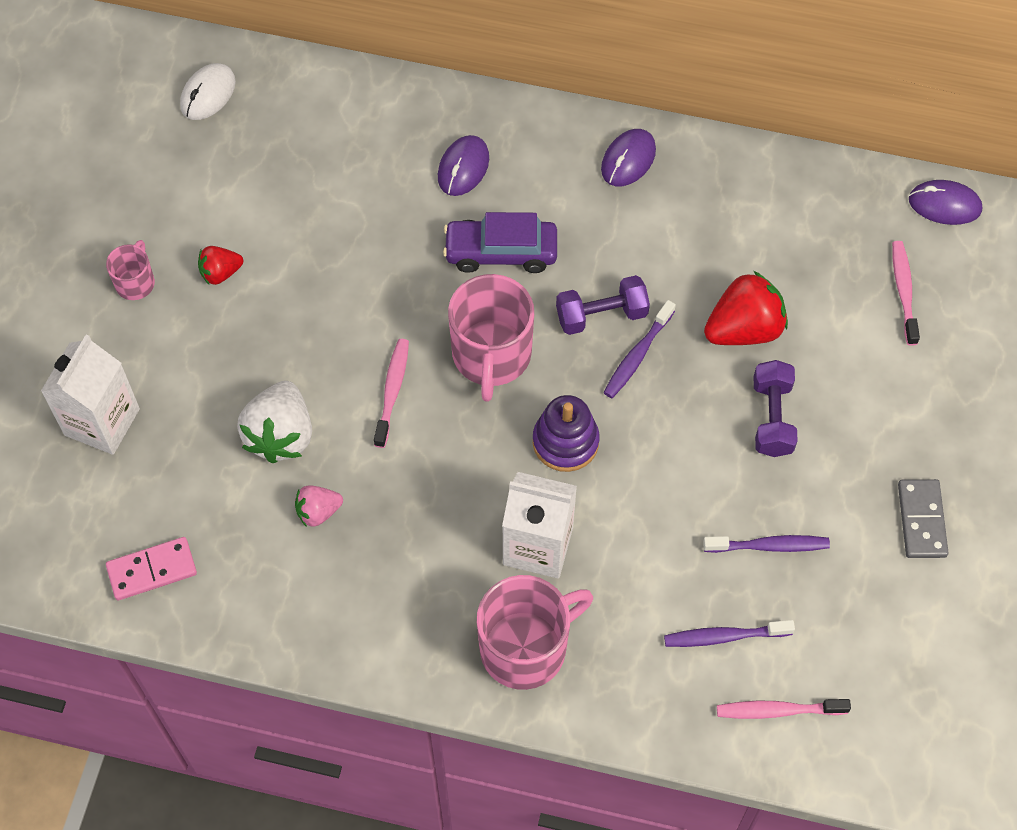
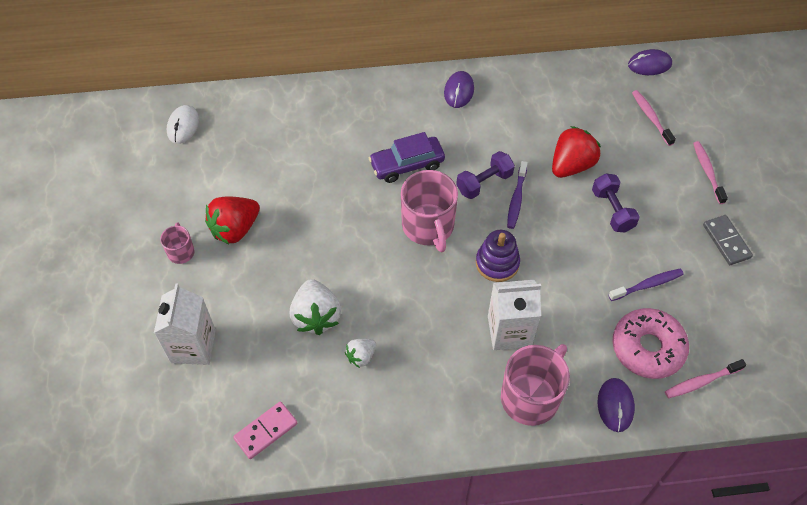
camera: 20 degrees left, 5 degrees down
(220, 273) = (235, 229): red strawberry -> red strawberry, size x1.82
(318, 512) = (361, 356): pink strawberry -> white strawberry
(392, 391) = (376, 266): pink toothbrush -> pink toothbrush (707, 171)
(463, 168) = (362, 123): purple mouse -> purple mouse (615, 405)
(724, 636) = (647, 348): purple toothbrush -> pink donut

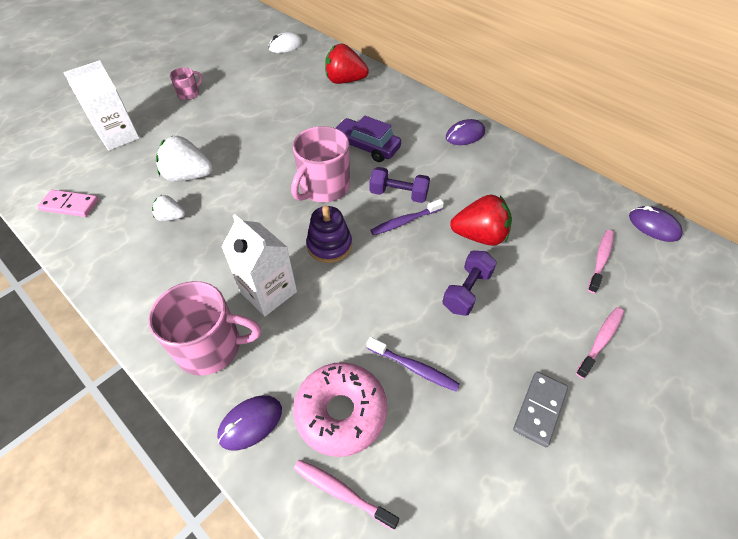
camera: 50 degrees right, 5 degrees down
(235, 229) = (228, 104): red strawberry -> red strawberry (345, 81)
(316, 316) = (188, 176): white strawberry -> white strawberry turned 60 degrees clockwise

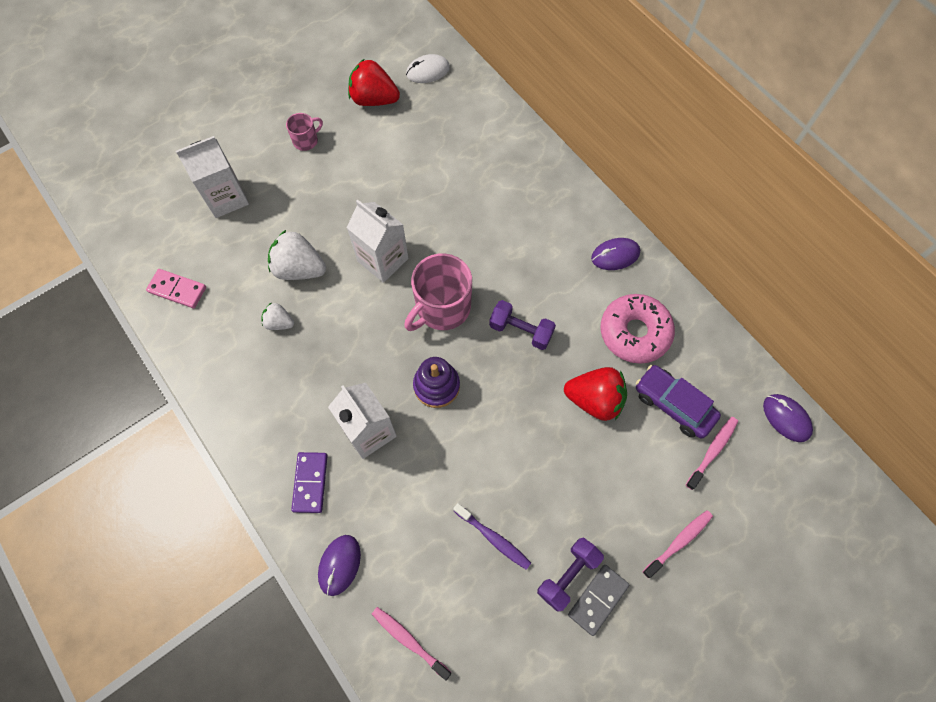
camera: 10 degrees right, 15 degrees up
(211, 347) = (310, 482): pink mug -> purple domino
(250, 423) = (339, 565): purple mouse -> purple mouse turned 45 degrees counterclockwise
(264, 161) = (383, 260): none -> white carton
(341, 412) = (419, 569): pink donut -> pink donut (634, 332)
(345, 81) = (491, 145): red strawberry -> red strawberry (374, 99)
(366, 147) = (498, 256): purple car -> purple car (673, 405)
(405, 221) = (520, 368): purple toothbrush -> none
(466, 291) = (563, 464): purple dumbbell -> purple dumbbell (568, 575)

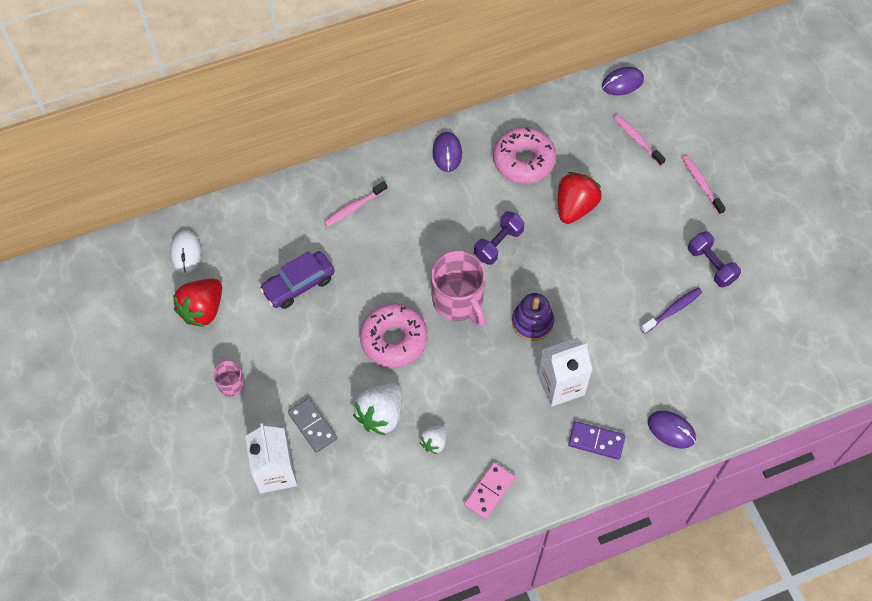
camera: 75 degrees left, 5 degrees down
(177, 290) = (370, 533): pink domino -> pink domino (489, 491)
(383, 260) = (394, 339): white carton -> pink donut
(409, 640) = (740, 389): pink toothbrush -> pink toothbrush (354, 207)
(598, 599) = (733, 250): grey domino -> grey domino (312, 426)
(673, 405) = (593, 153): purple car -> purple car (298, 285)

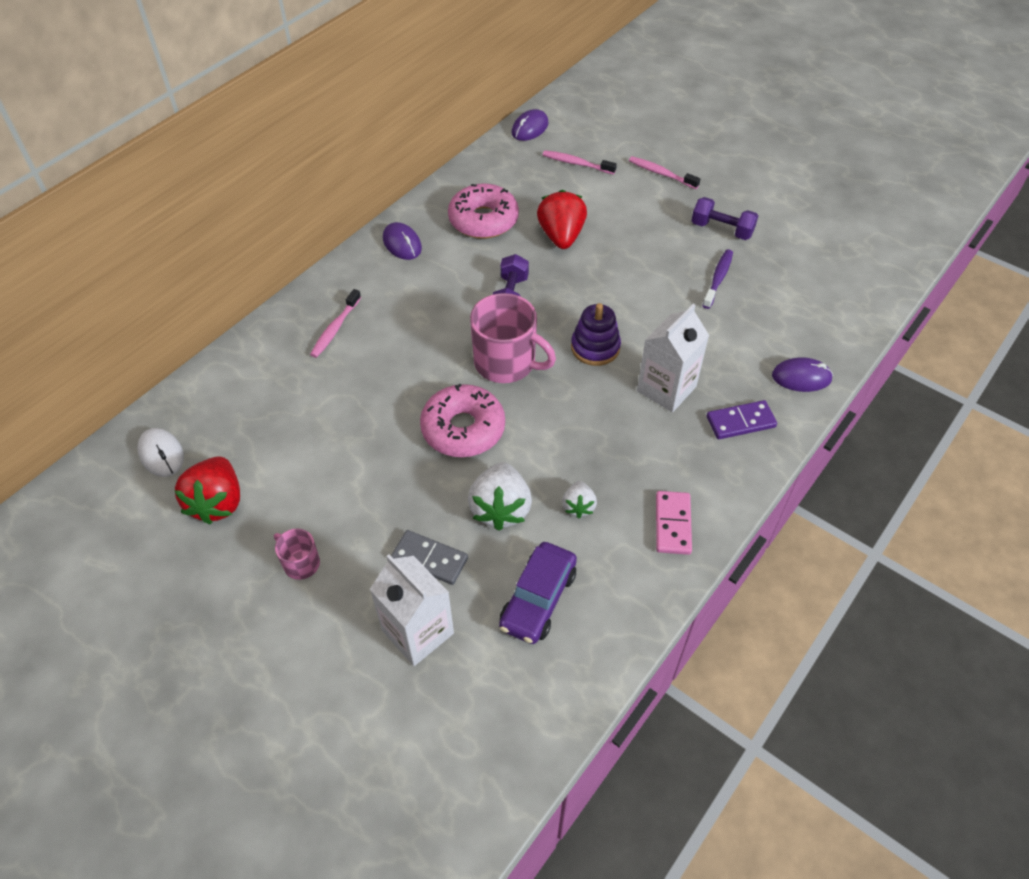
camera: 30 degrees left, 10 degrees down
(298, 285) = (319, 425): purple car -> purple car (538, 599)

